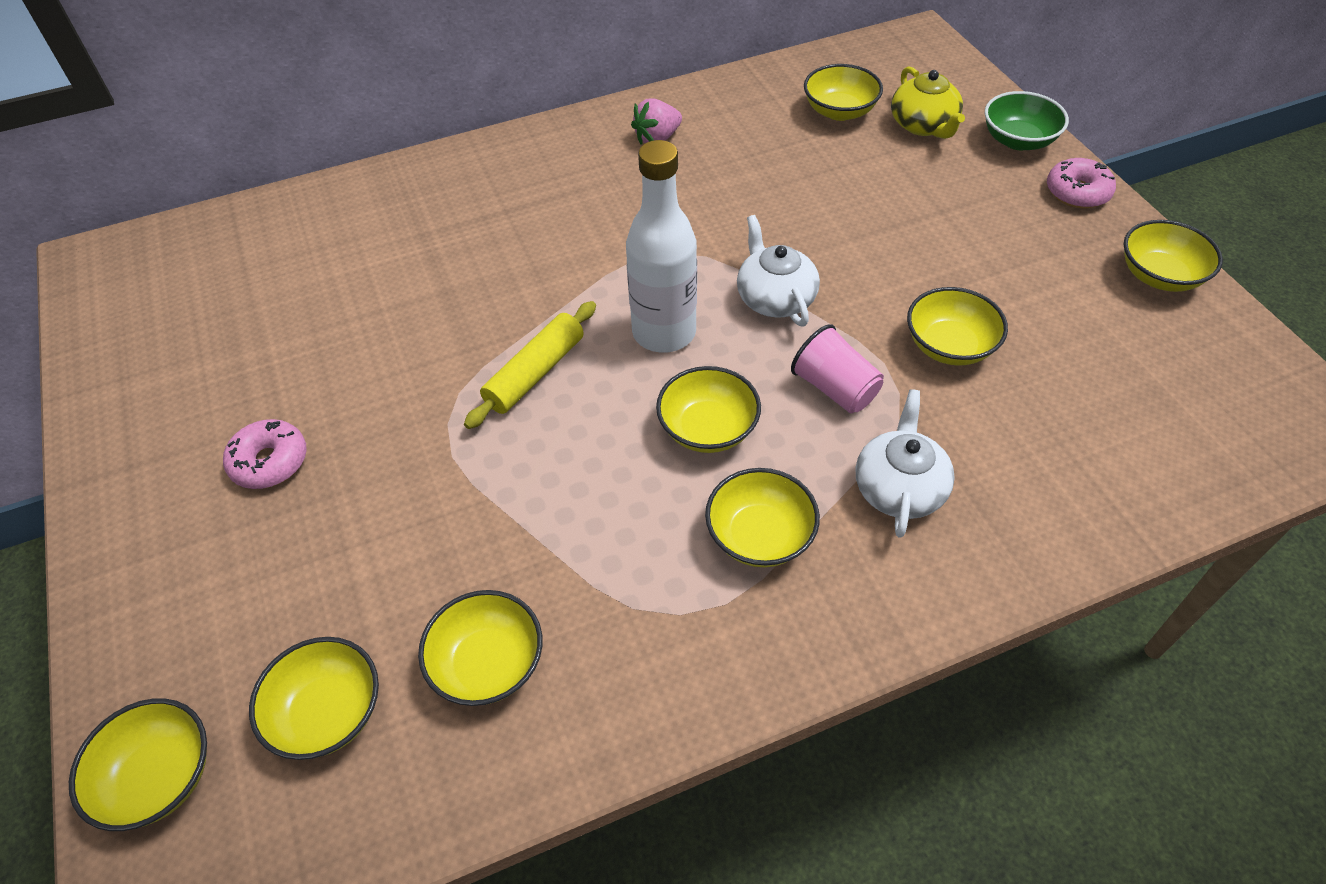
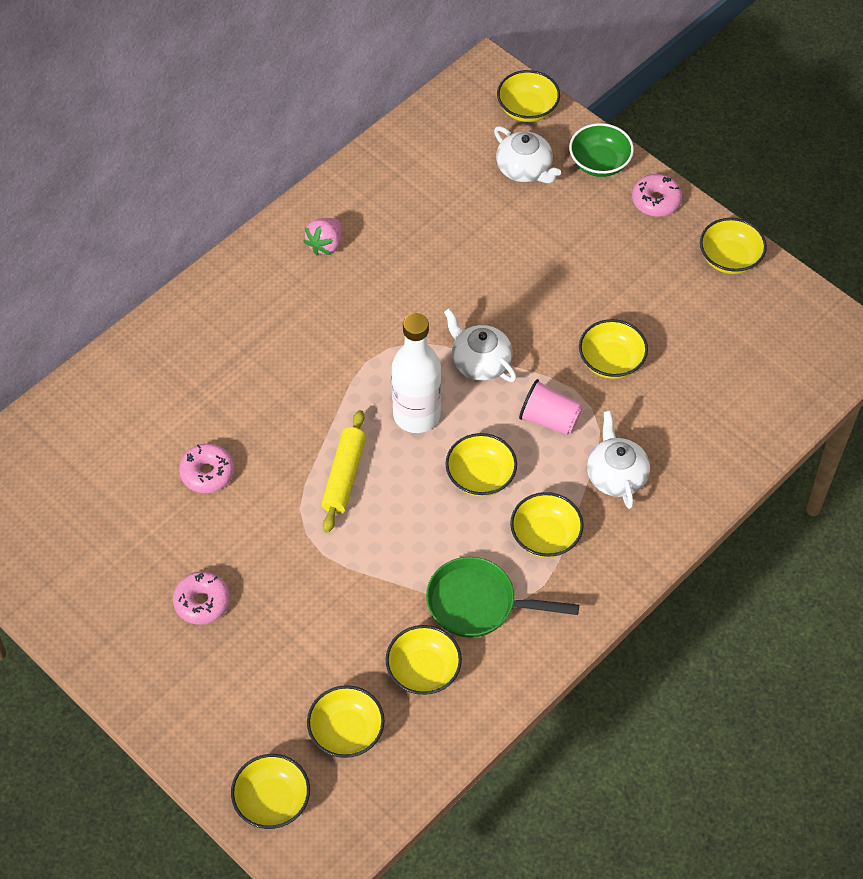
camera: 25 degrees left, 5 degrees up
(380, 319) = (207, 473): none -> pink donut
(618, 595) = (478, 604): none -> green pan
(839, 111) = (455, 173): yellow bowl -> yellow bowl (527, 109)
(923, 125) = (525, 169): yellow teapot -> white teapot

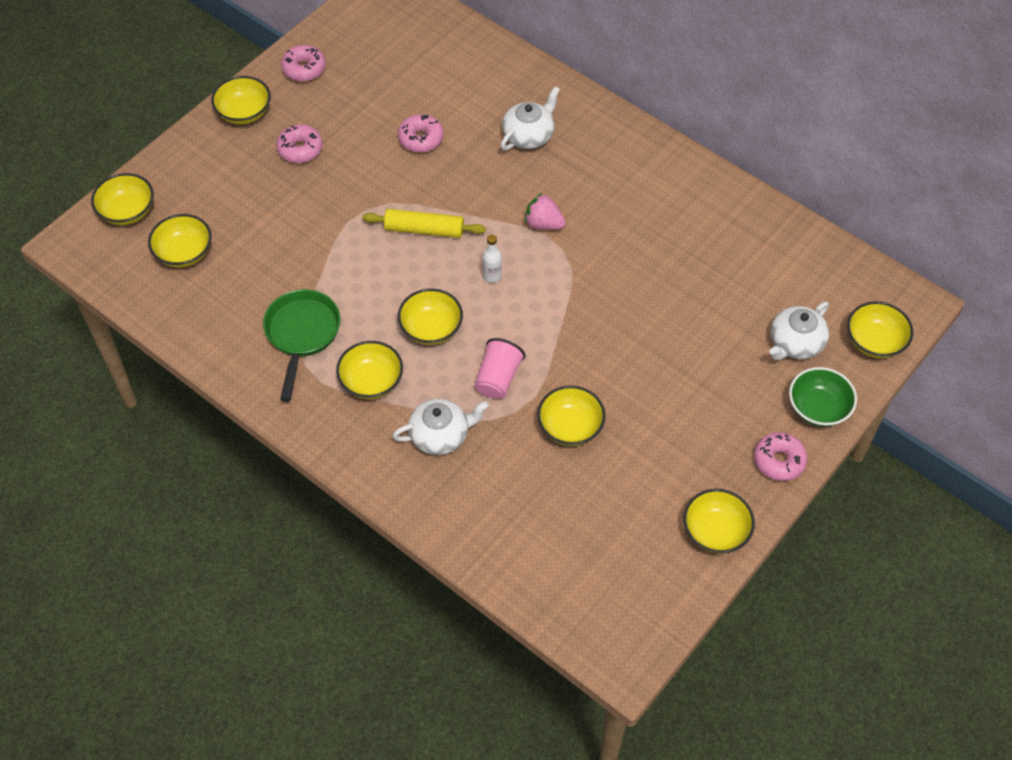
camera: 85 degrees right, 0 degrees up
(68, 596) = (304, 69): none -> pink donut
(325, 245) = (671, 194): pink strawberry -> pink strawberry (543, 224)
(416, 415) = (492, 276): white bottle -> white bottle, size x0.43
(423, 671) = (238, 300): yellow bowl -> yellow bowl (244, 112)
(480, 362) = (556, 320): white teapot -> white teapot (529, 135)

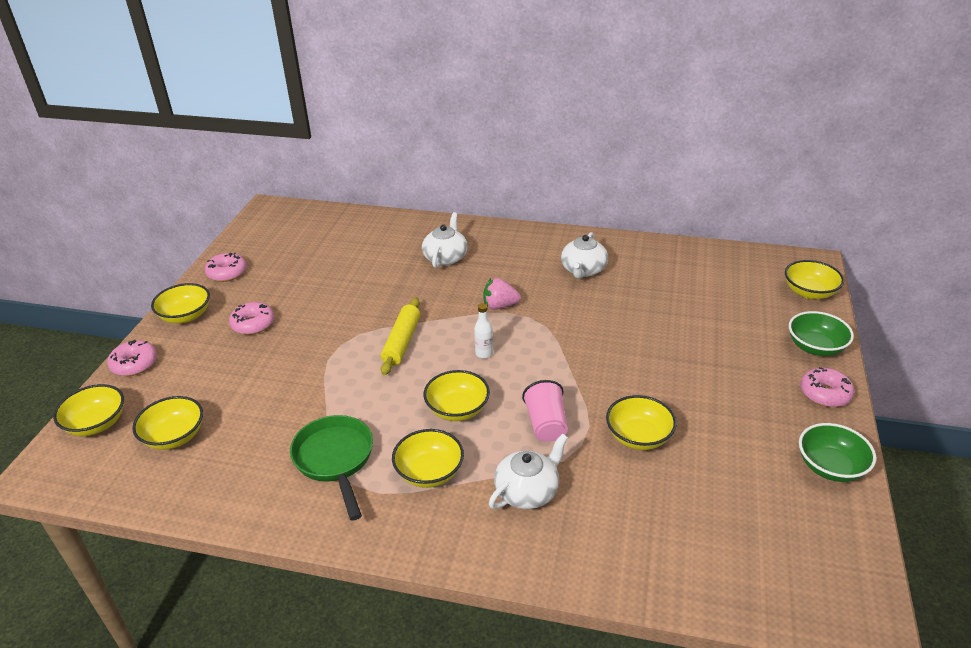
camera: 25 degrees left, 20 degrees down
(421, 139) = (358, 285): pink donut -> pink donut (134, 364)
(424, 229) = (401, 342): yellow rolling pin -> yellow rolling pin turned 60 degrees counterclockwise
(715, 531) = (830, 467): yellow bowl -> green bowl
(795, 343) = (757, 313): white teapot -> white teapot (583, 270)

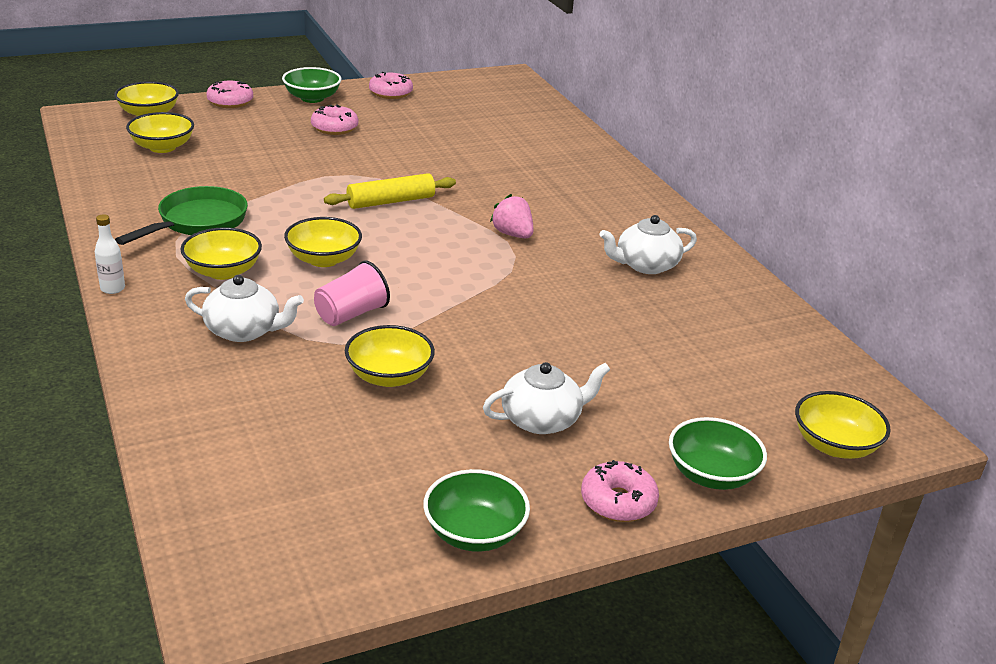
camera: 50 degrees right, 5 degrees down
(185, 316) = (312, 98): yellow bowl -> green bowl
(445, 257) = (555, 181): white teapot -> white teapot (542, 419)
(484, 353) = (423, 248): white bottle -> white bottle (112, 288)

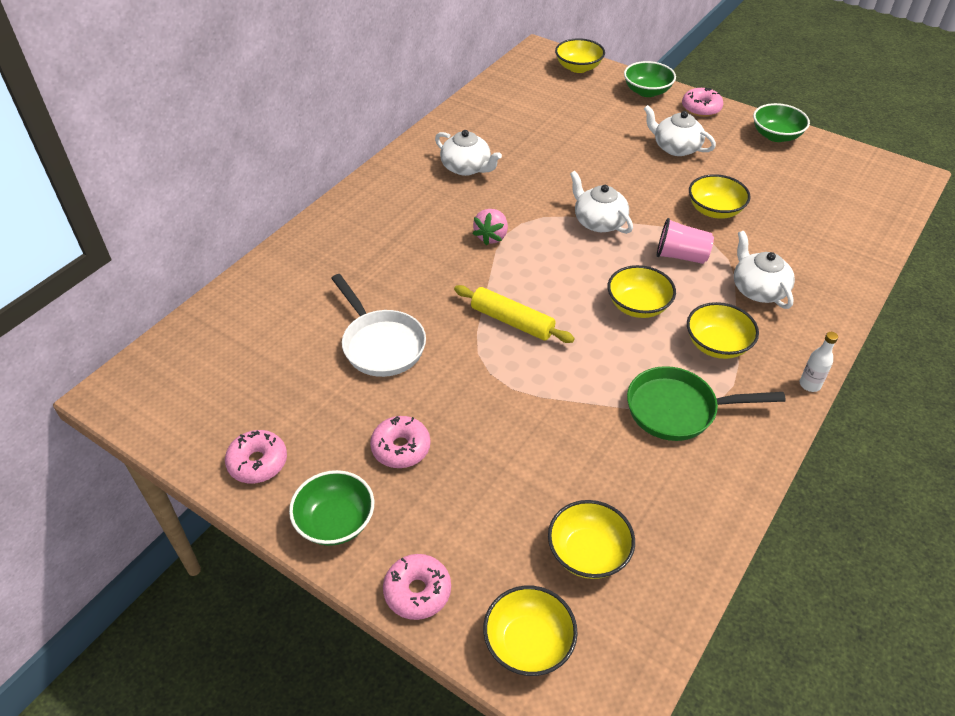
camera: 120 degrees left, 15 degrees up
(440, 151) = (381, 344): none -> white pan
(464, 296) = (598, 222): none -> white teapot

